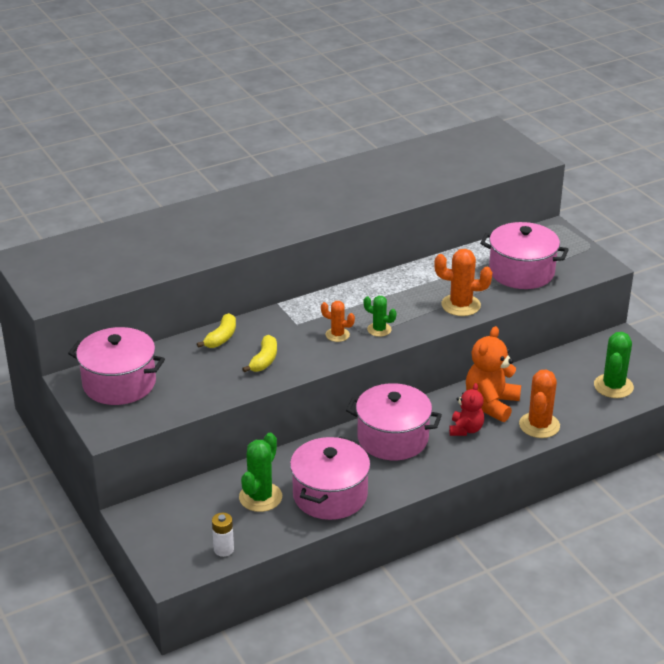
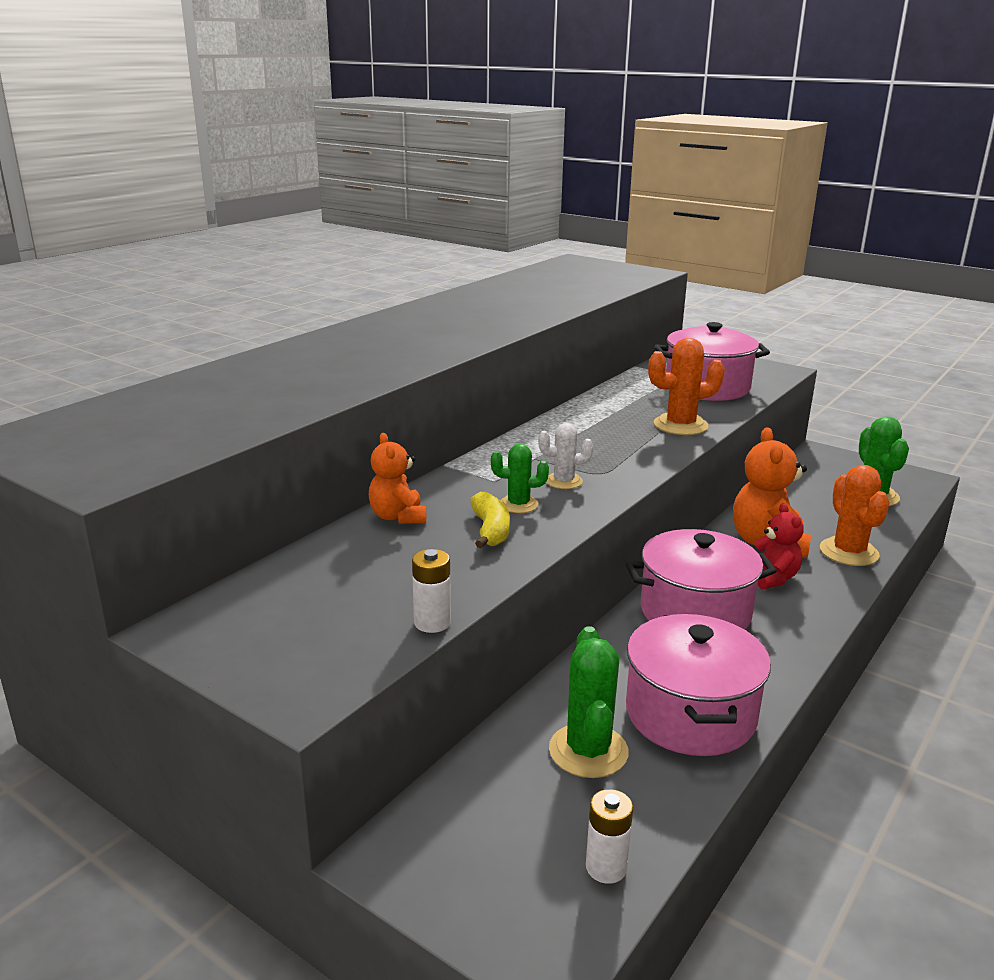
camera: 25 degrees left, 10 degrees down
(119, 383) = (271, 614): pink pot -> none
(190, 409) = (432, 623): none -> white battery
(221, 337) = (398, 517): yellow banana -> orange teddy bear
(337, 335) = (564, 481): orange cactus -> white cactus
(379, 329) = (612, 465): green cactus -> green cactus (518, 504)

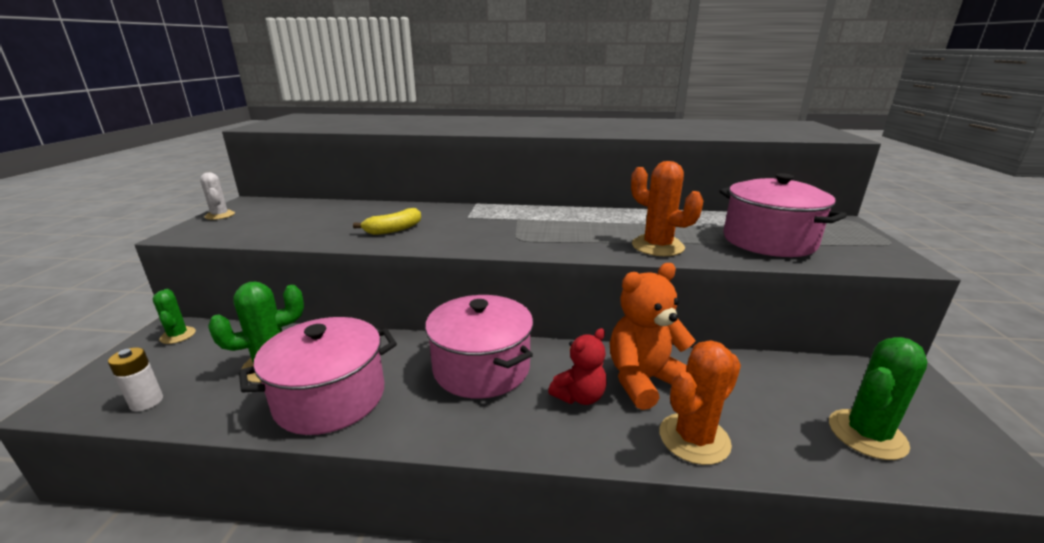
camera: 60 degrees right, 0 degrees up
(398, 517) = (393, 209): orange teddy bear -> none
(432, 623) = (265, 240): white battery -> none
(518, 504) = (438, 229): green cactus -> green cactus (178, 335)
(564, 481) = (490, 232): white cactus -> white cactus (220, 215)

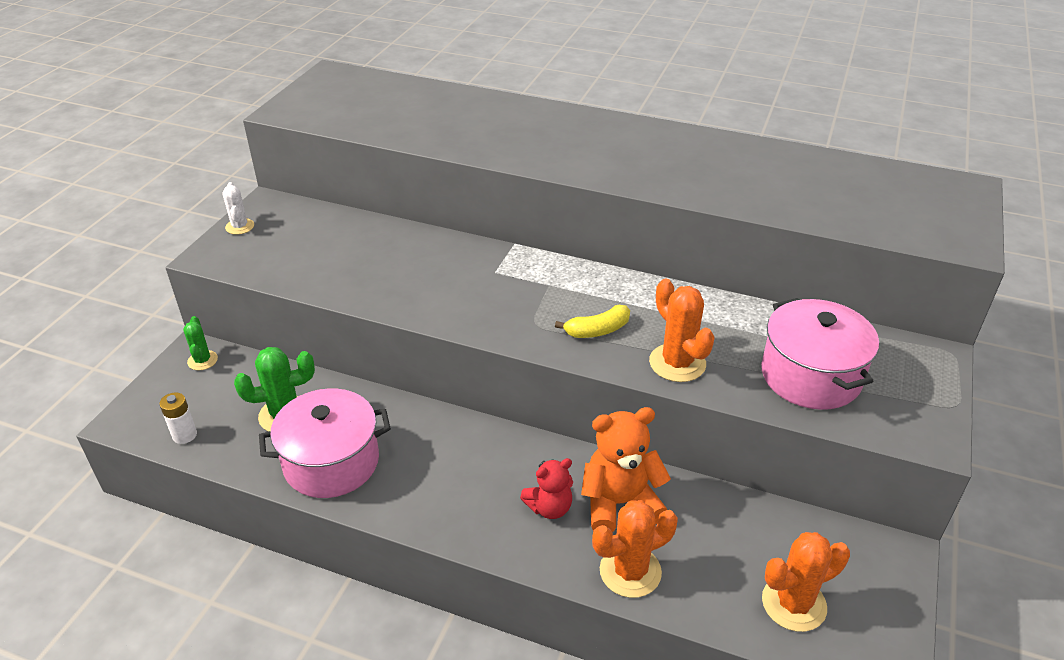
camera: 15 degrees right, 15 degrees up
(394, 230) = (411, 284): yellow banana -> yellow banana (597, 330)
(481, 368) = (471, 456): pink pot -> none
(867, 434) = (794, 603): green cactus -> orange cactus

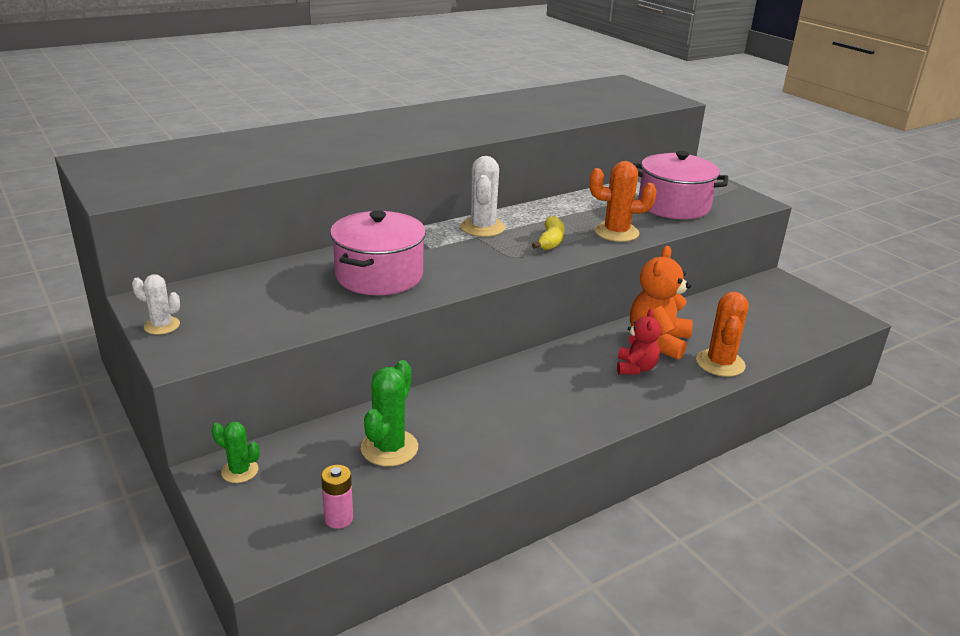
camera: 55 degrees left, 10 degrees down
(184, 435) = (338, 518): white battery -> pink battery
(331, 462) = (480, 444): pink pot -> pink pot (379, 275)
(572, 279) = (482, 227): none -> white cactus
(794, 603) = (789, 324): orange cactus -> none

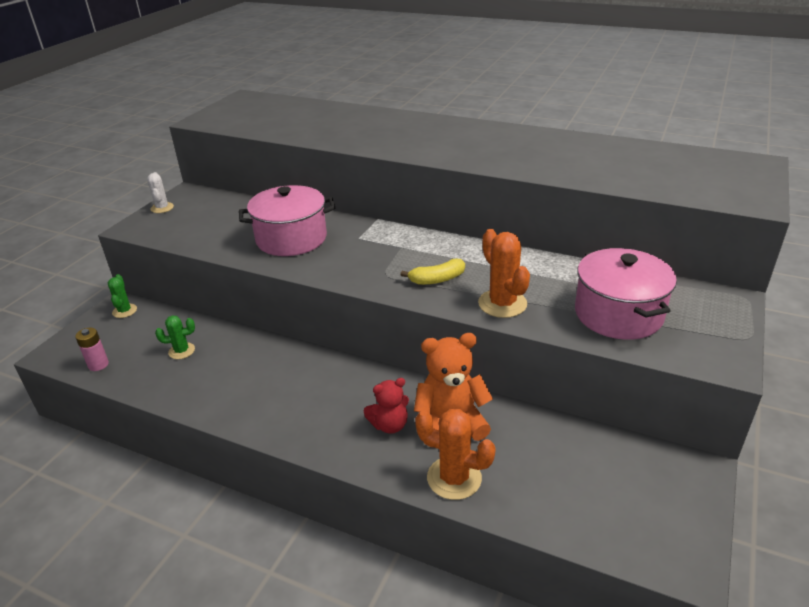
camera: 60 degrees right, 5 degrees up
(389, 448) = (181, 351): green cactus -> green cactus, size x0.60
(482, 227) = (421, 243): white cactus -> none
(720, 363) = (454, 478): orange cactus -> orange cactus turned 45 degrees clockwise

